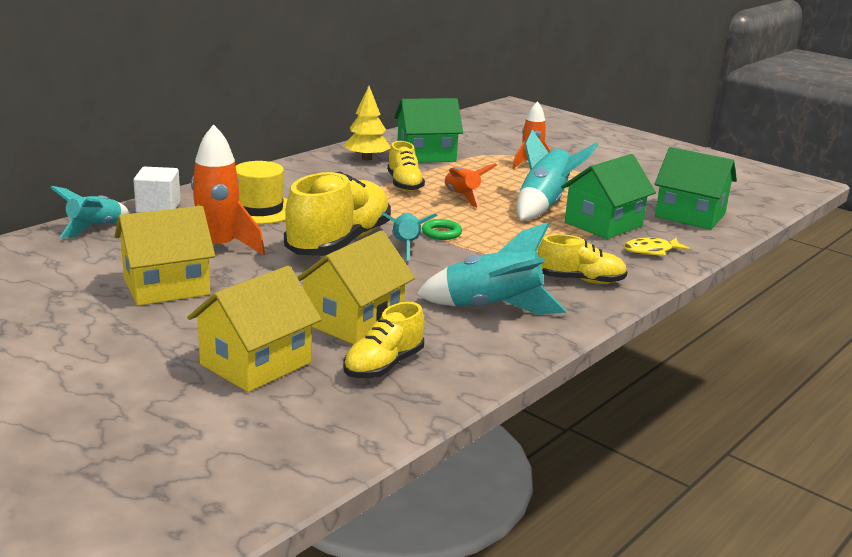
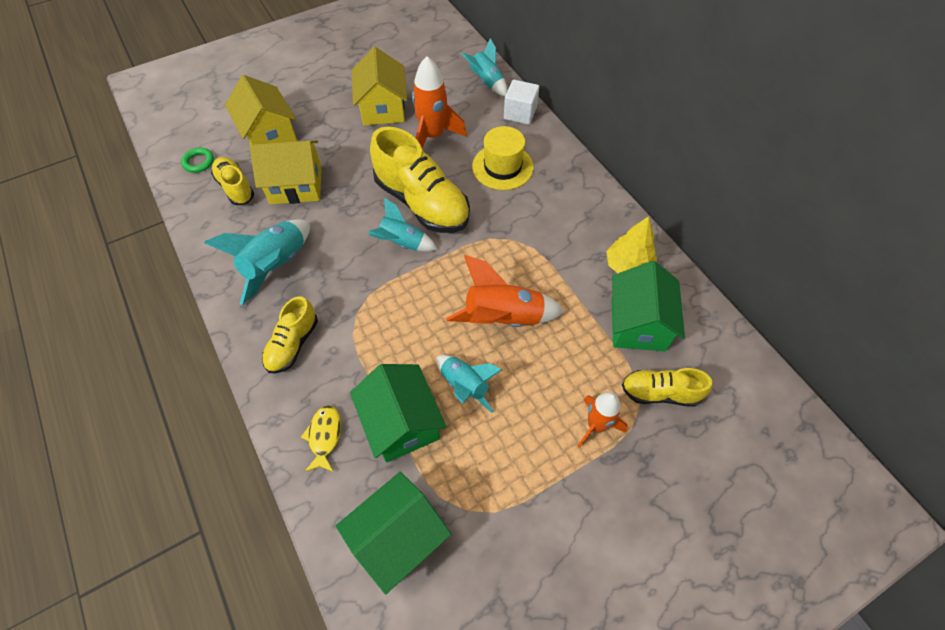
camera: 110 degrees right, 35 degrees up
(353, 321) = (296, 185): yellow house -> yellow house turned 60 degrees counterclockwise
(404, 184) = (546, 279): yellow shoe -> yellow shoe (660, 393)
(441, 233) = (421, 274): green ring -> green ring (198, 162)
(462, 197) = (503, 318): orange rocket -> orange rocket, size x1.53
(544, 205) = (465, 386): turquoise rocket -> turquoise rocket, size x0.65

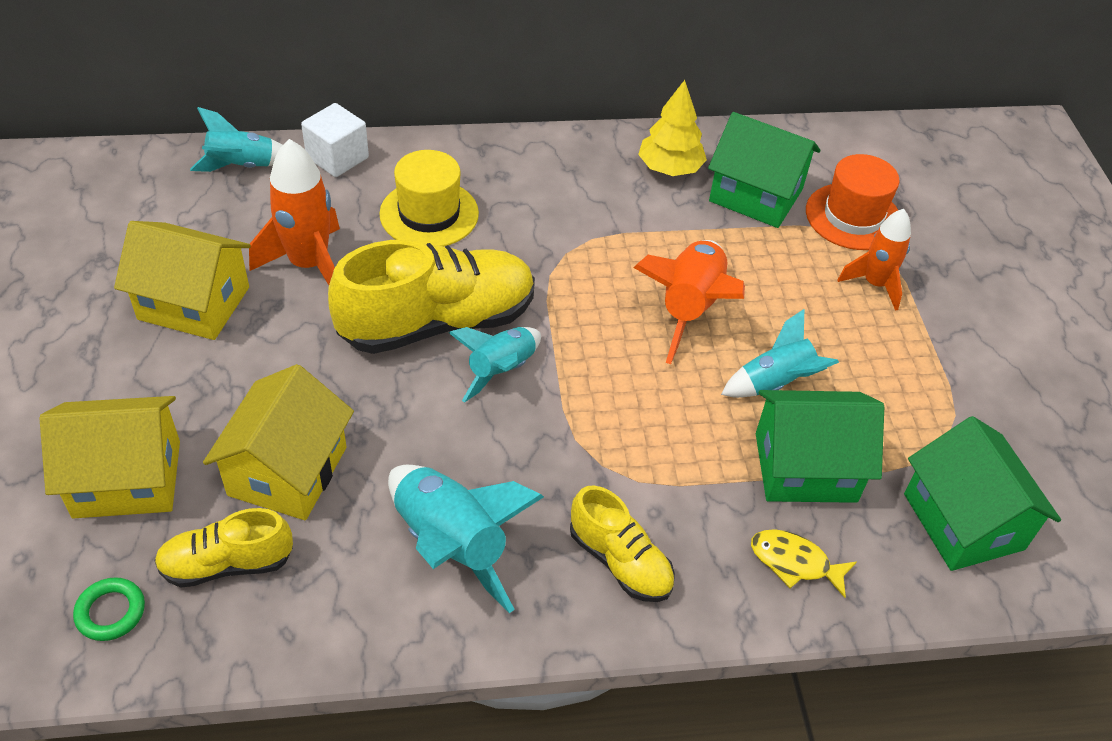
camera: 70 degrees left, 10 degrees down
(660, 393) = (853, 217): yellow shoe -> orange hat

